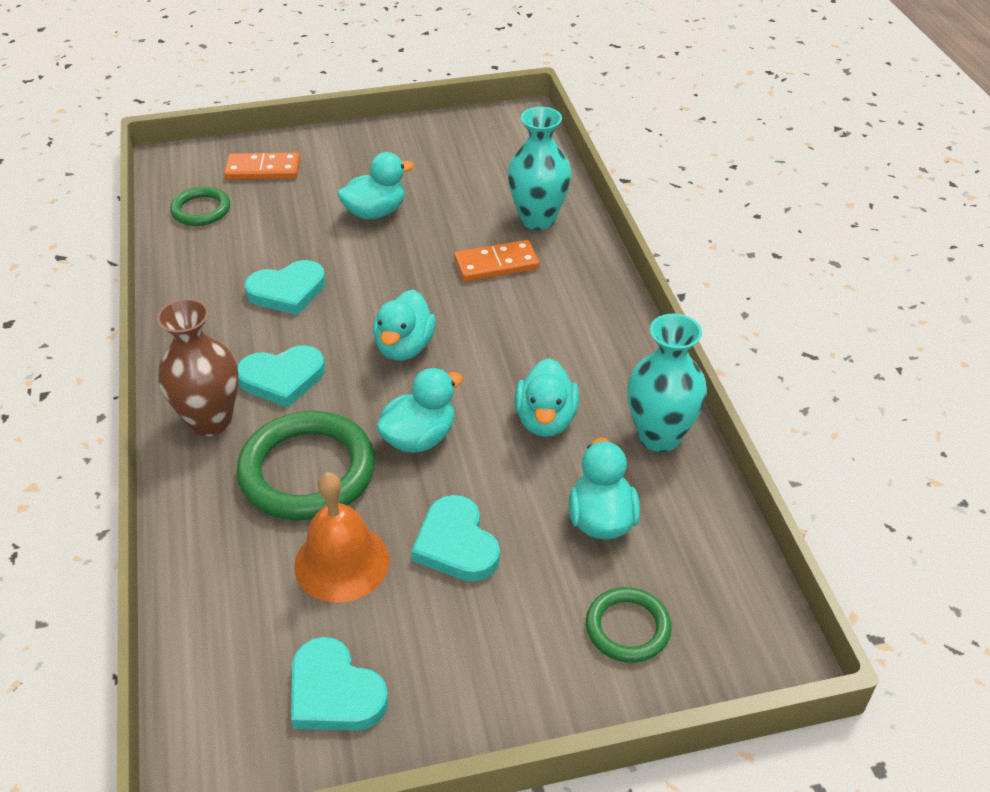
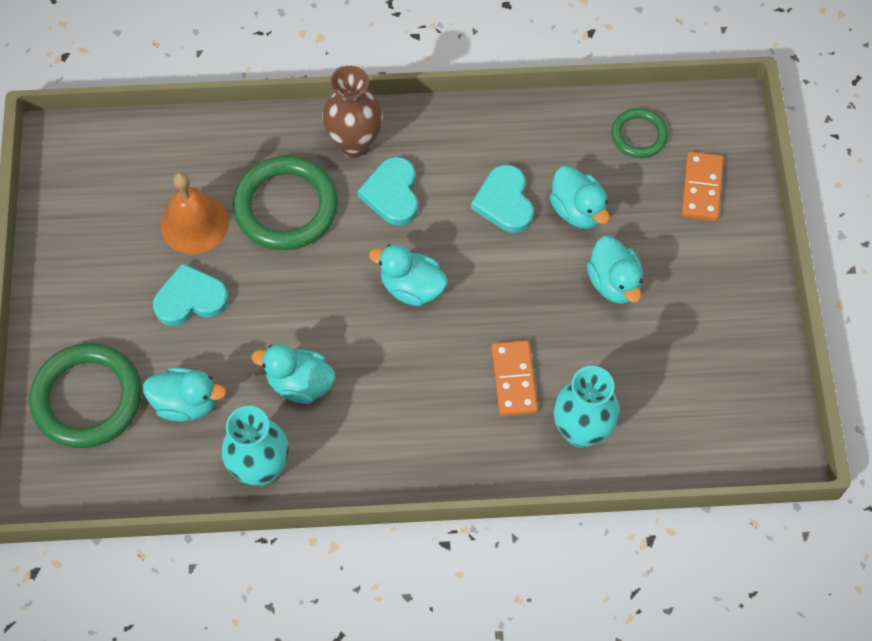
camera: 100 degrees right, 20 degrees up
(334, 692) = (92, 212): turquoise heart -> none
(419, 438) = (302, 287): turquoise duck -> turquoise duck (577, 210)
(627, 628) = (87, 398): green ring -> green ring, size x1.81

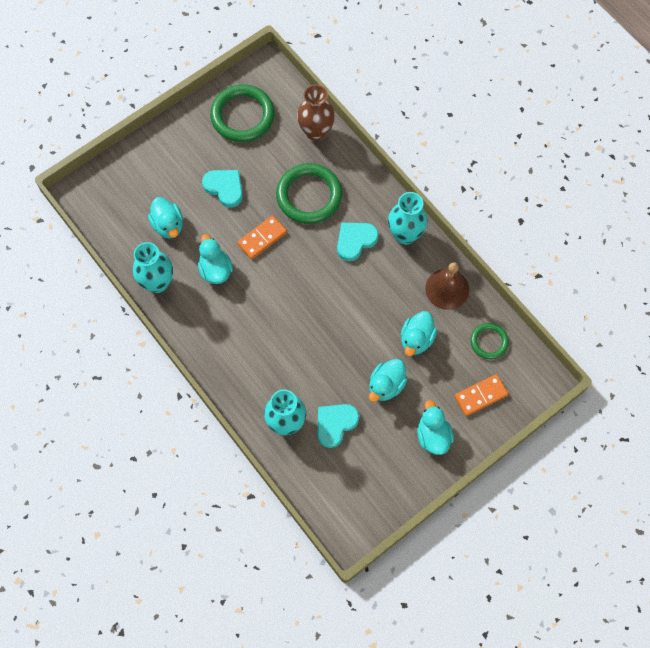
camera: 55 degrees right, 5 degrees up
(87, 398) = (139, 180): green ring -> green ring (242, 116)
(194, 223) = (267, 160): orange bell -> none
(355, 143) = (371, 203): brown vase -> brown vase (316, 132)
(412, 287) = (308, 286): turquoise duck -> turquoise duck (433, 435)
(428, 134) = (405, 235): none -> turquoise vase
(504, 202) = (393, 299): turquoise heart -> turquoise heart (335, 424)
(514, 379) = (291, 370): orange domino -> orange domino (262, 238)
(536, 135) = (447, 289): none -> brown bell

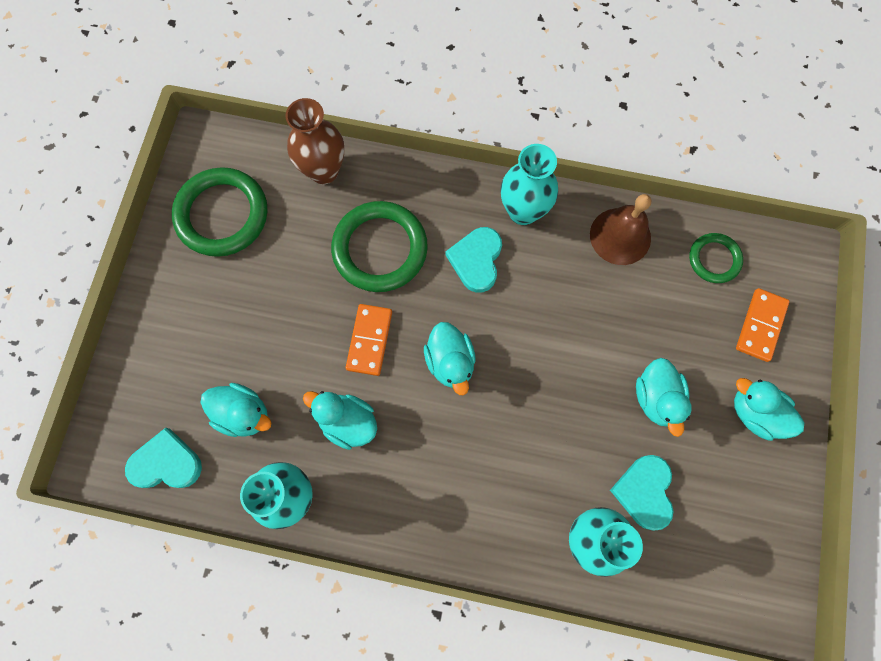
camera: 40 degrees left, 5 degrees up
(224, 188) = (274, 315): turquoise heart -> turquoise heart (166, 463)
(416, 339) = (640, 318): turquoise duck -> turquoise duck (450, 362)

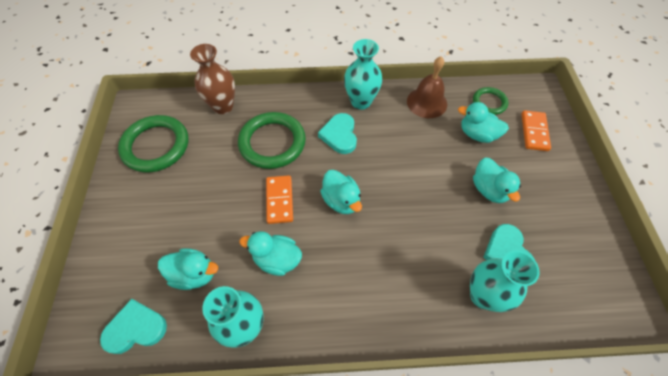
camera: 15 degrees left, 15 degrees down
(755, 413) = (556, 183): turquoise duck -> turquoise duck (477, 134)

